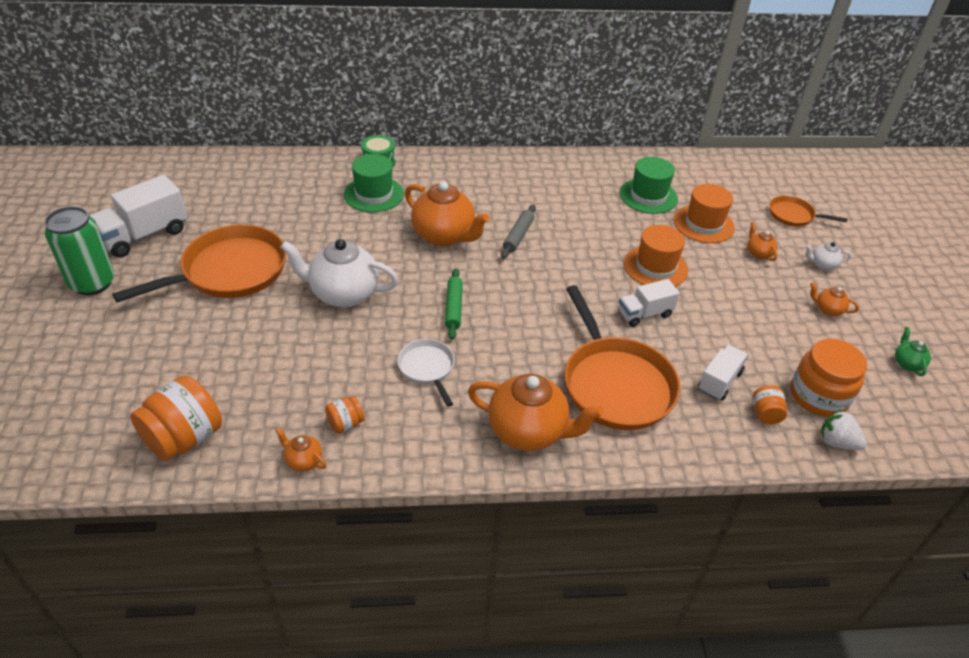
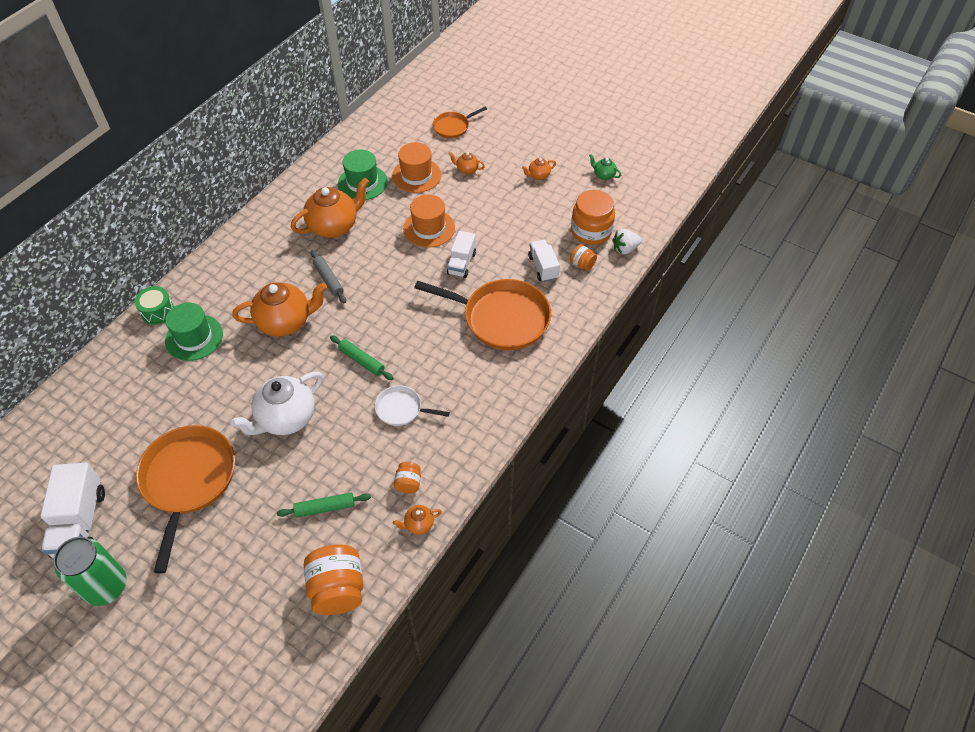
camera: 50 degrees left, 10 degrees up
(268, 376) = (325, 508): none -> green rolling pin
(529, 431) = (499, 386): orange teapot -> orange teapot (334, 226)
(822, 265) = (504, 148): white teapot -> none

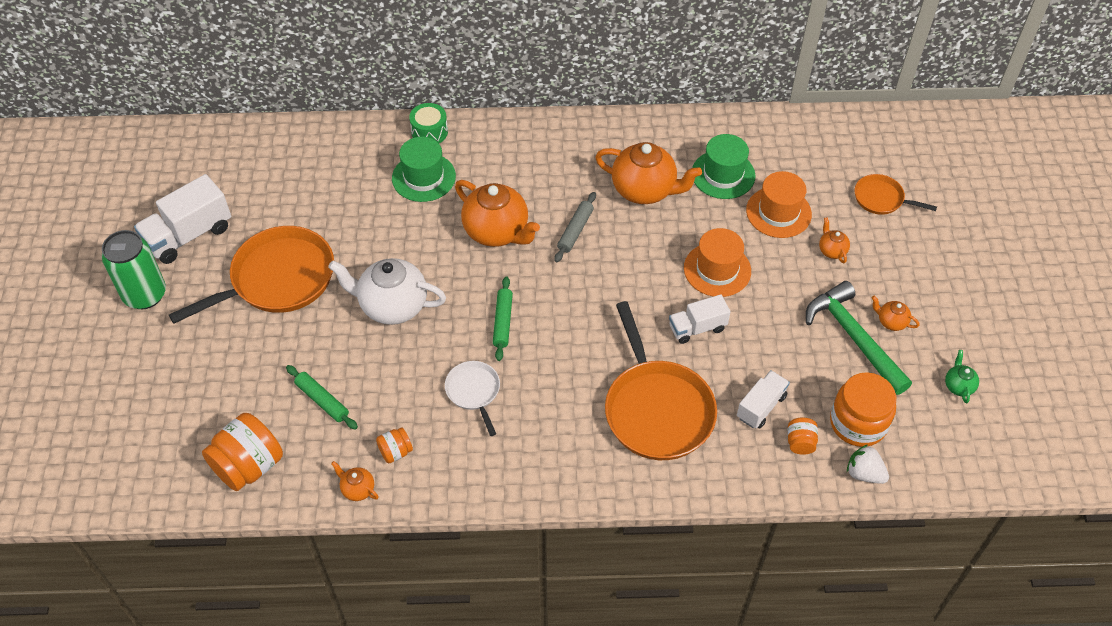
camera: 55 degrees right, 0 degrees up
(534, 197) = (854, 338): none -> green hammer

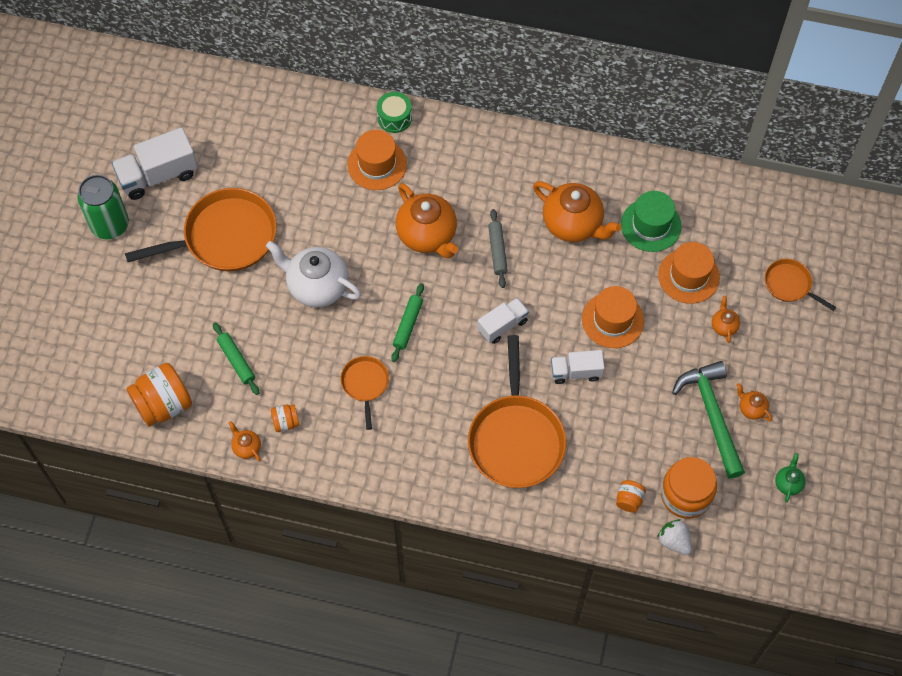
camera: 15 degrees right, 10 degrees up
(423, 177) = (377, 164): green hat -> orange hat
(474, 392) = (365, 384): white pan -> orange pan
(575, 231) = (497, 251): grey rolling pin -> grey rolling pin turned 45 degrees counterclockwise
(761, 407) = (606, 459): white truck -> white truck (502, 325)

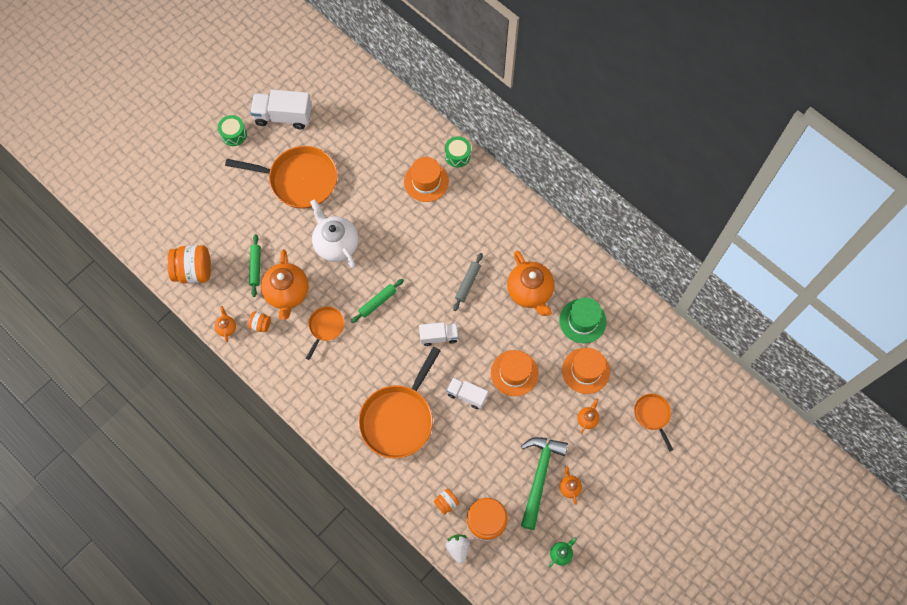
camera: 30 degrees right, 5 degrees up
(110, 225) = (234, 134): green can -> green drum
(427, 235) = (428, 248): orange teapot -> orange teapot (287, 293)

